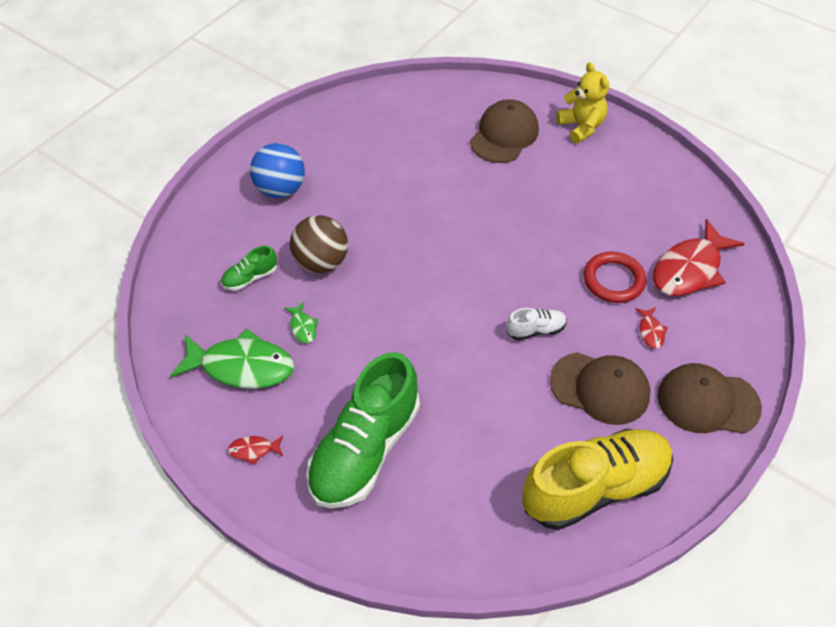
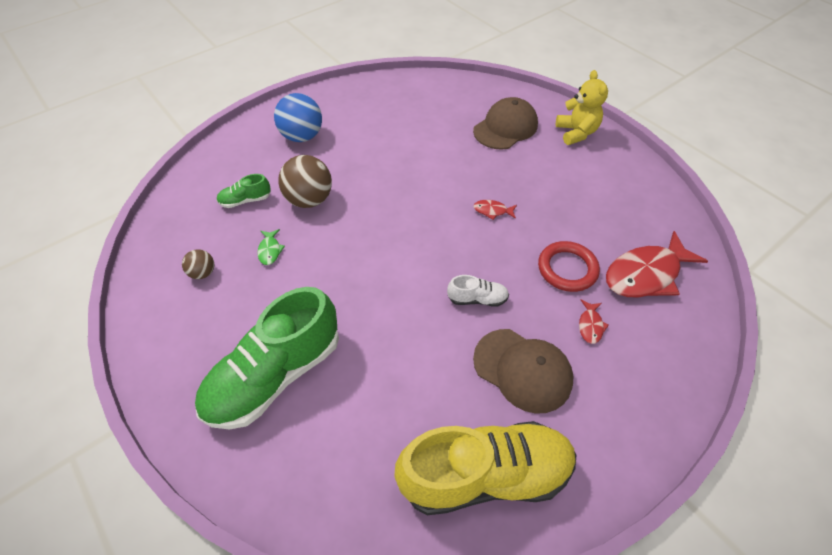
camera: 15 degrees right, 0 degrees up
(241, 366) = (203, 273): green fish -> brown ball
(254, 450) = (177, 350): red fish -> red fish (492, 211)
(707, 401) = (632, 411): brown cap -> none

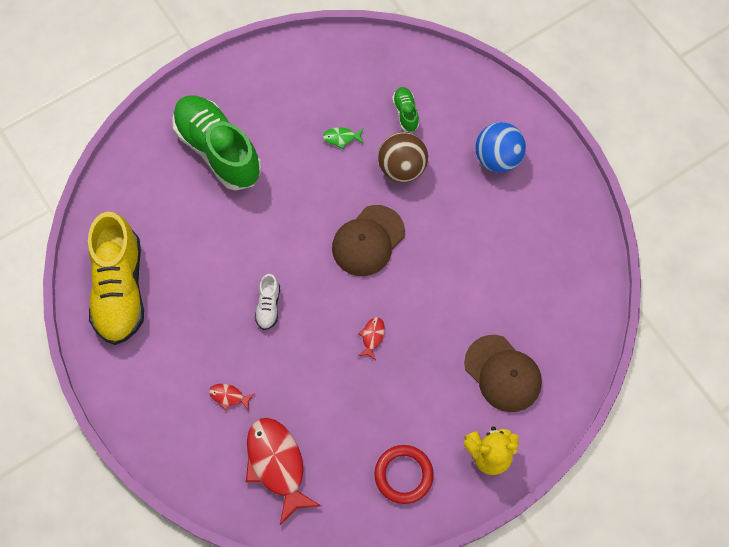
camera: 95 degrees right, 15 degrees up
(203, 273) = (322, 89): brown ball -> none
(522, 370) = (195, 331): brown cap -> brown cap (368, 241)
(567, 269) = (292, 392): red ring -> red ring (403, 475)

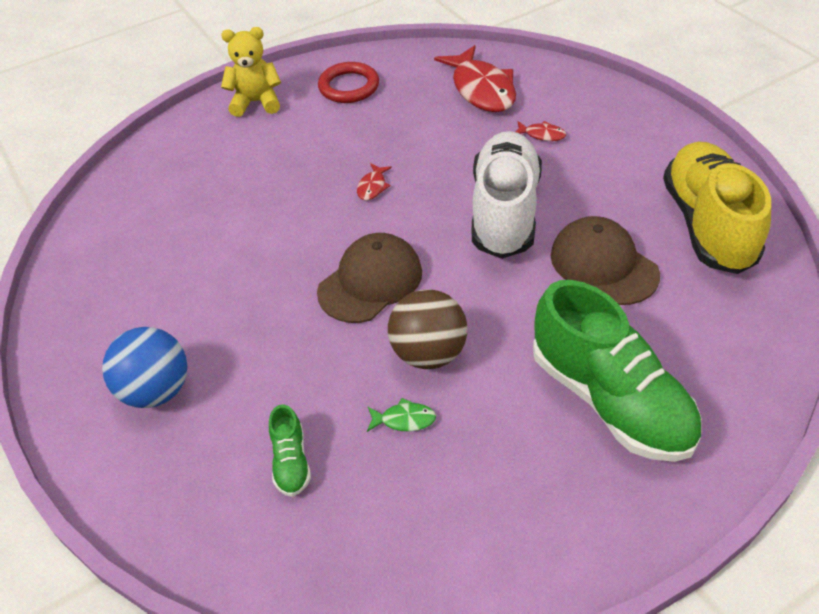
camera: 175 degrees left, 20 degrees down
(268, 306) = (504, 212): white shoe -> white shoe, size x2.33
(402, 168) = (309, 375): brown ball -> brown ball (428, 353)
(503, 373) = (224, 160): brown cap -> brown cap (603, 265)

